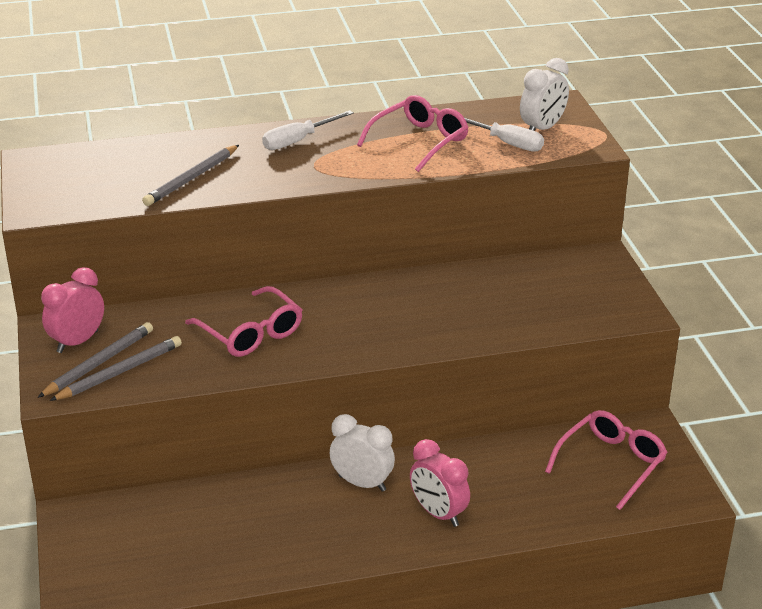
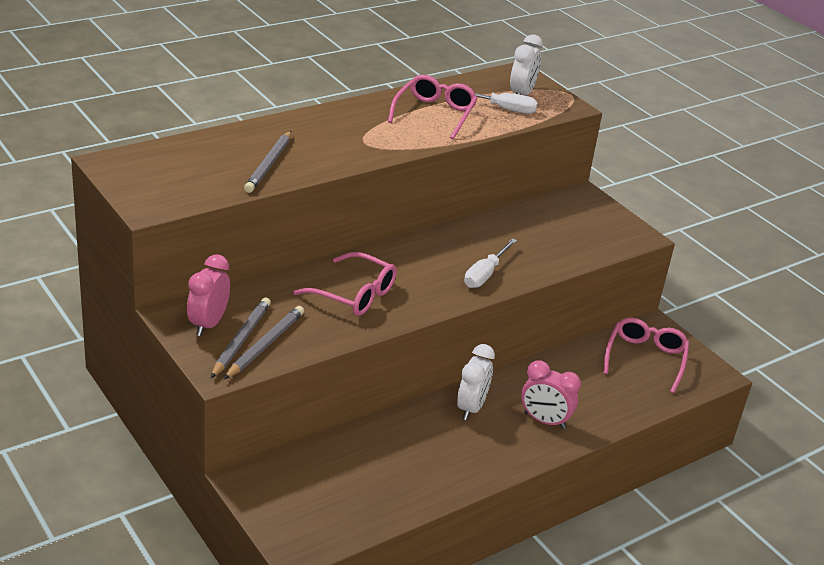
camera: 25 degrees left, 0 degrees up
(298, 141) = (335, 122): white screwdriver -> white screwdriver (485, 274)
(362, 483) = (471, 408): white clock -> white clock turned 105 degrees clockwise

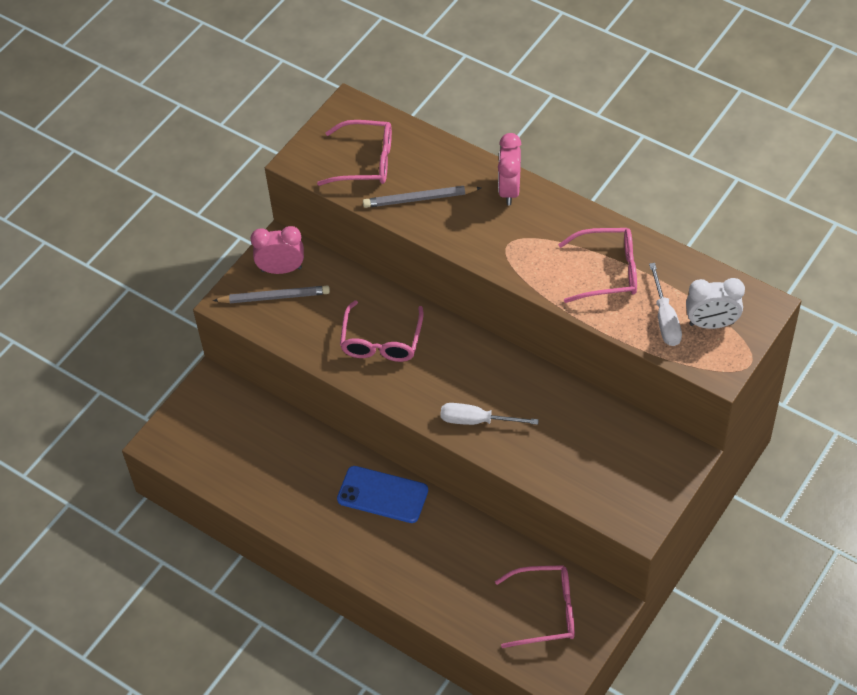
camera: 75 degrees right, 20 degrees up
(191, 175) = (366, 161): none -> pink glasses
(265, 344) = (277, 314): grey pencil -> none
(471, 408) = (382, 495): white clock -> blue phone
(544, 421) = (398, 554): pink clock -> pink clock (509, 190)

